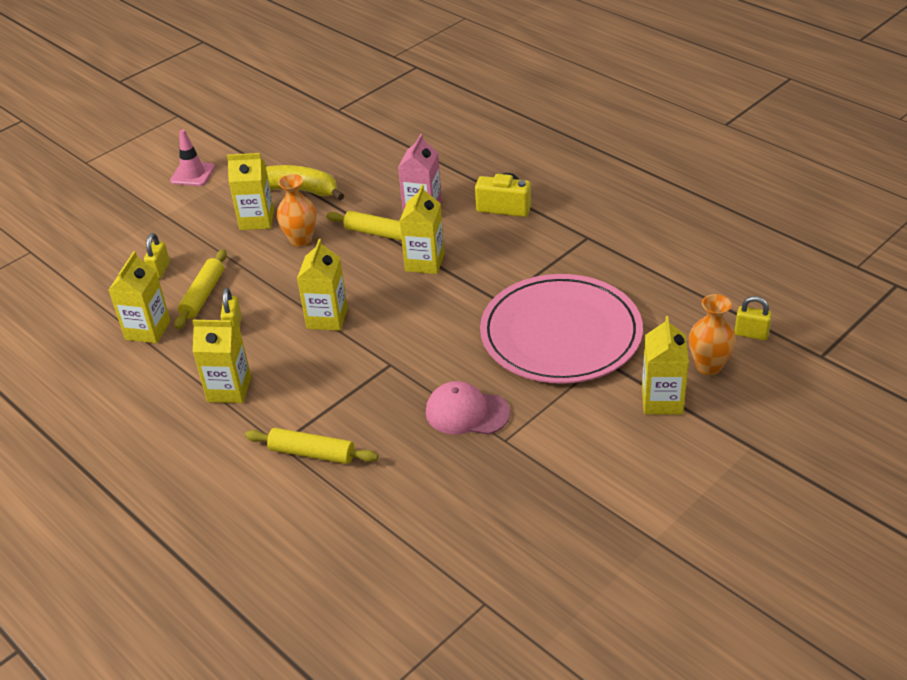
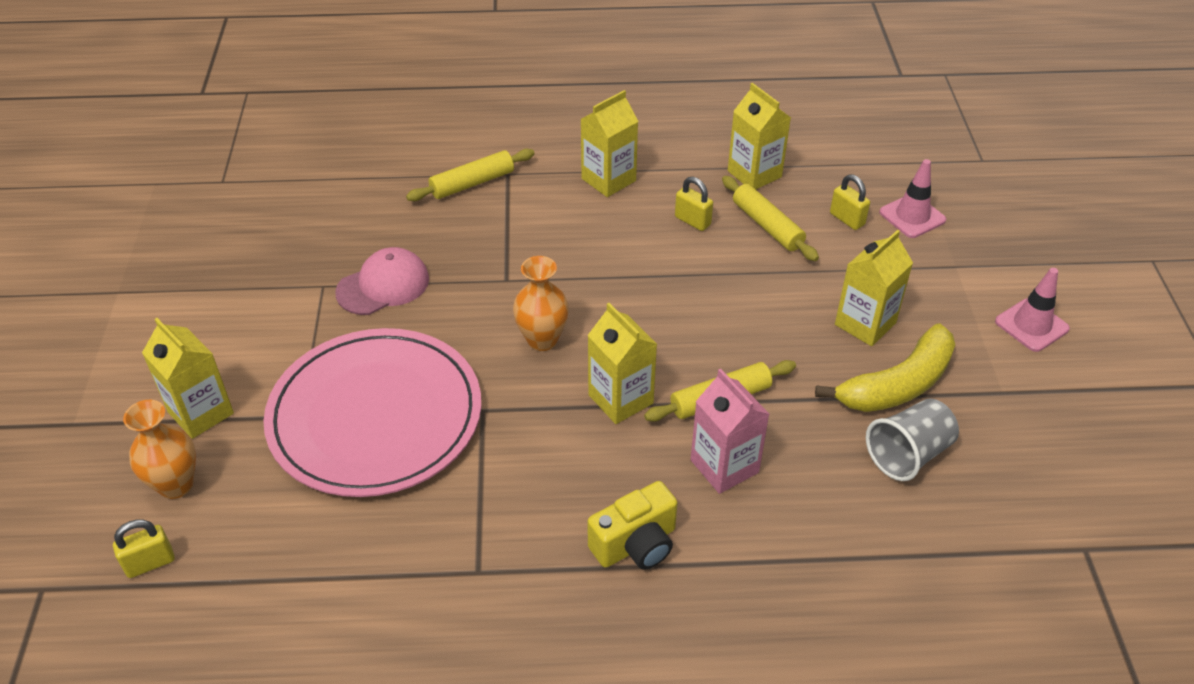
camera: 130 degrees right, 5 degrees up
(128, 249) = (912, 216): none -> pink traffic cone
(301, 240) = (783, 334): orange vase -> orange vase (542, 340)
(327, 318) = (625, 280): yellow carton -> none
(340, 168) = (908, 454): none -> grey cup

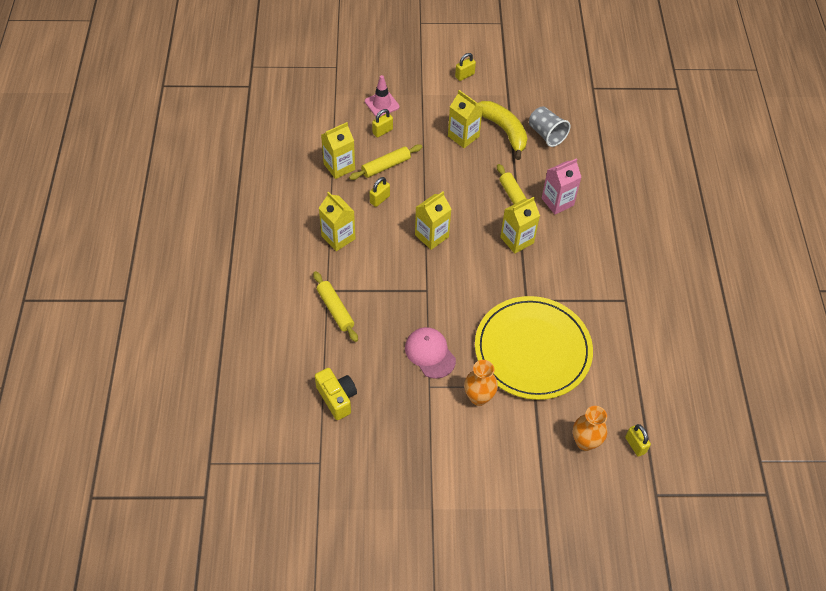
camera: 90 degrees left, 10 degrees up
(201, 413) = (533, 438): yellow carton -> yellow carton (431, 236)
(375, 416) = (532, 350): pink plate -> yellow plate
(542, 340) = (475, 273): orange vase -> orange vase (478, 397)
(636, 544) = (604, 238): yellow camera -> yellow camera (337, 398)
(1031, 325) = (464, 75): pink traffic cone -> yellow padlock

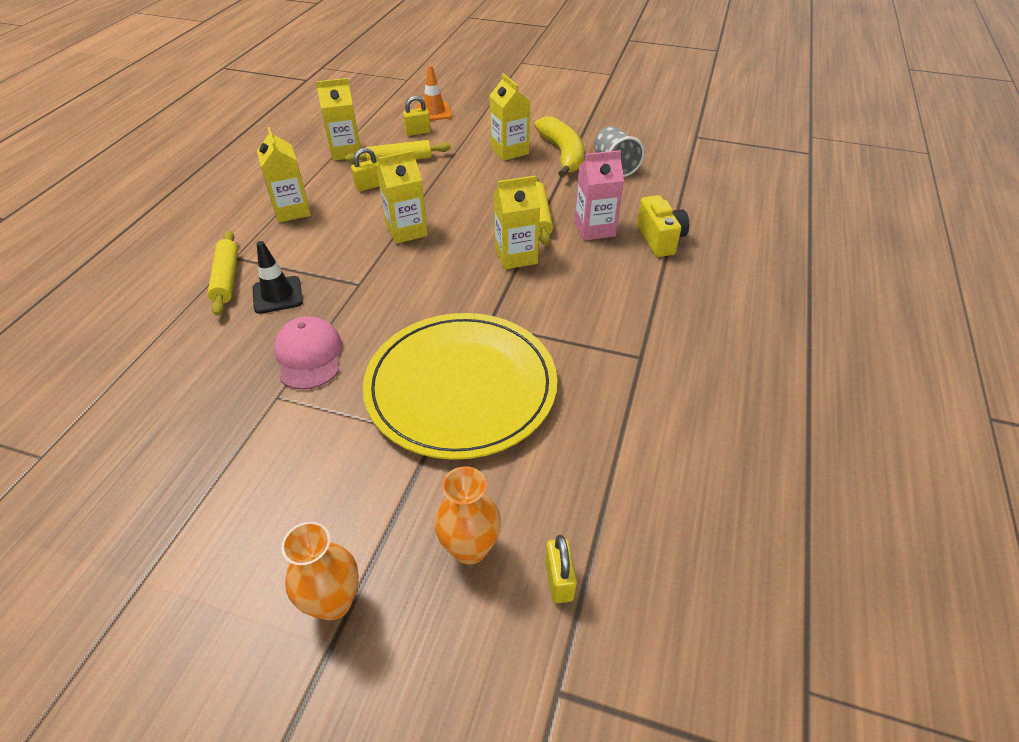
camera: 20 degrees right, 10 degrees down
(337, 398) = (140, 378): yellow camera -> yellow camera (660, 239)
(379, 314) = (277, 295): none -> black traffic cone
(382, 104) = (434, 112): pink traffic cone -> orange traffic cone
(464, 75) = (544, 105): yellow padlock -> none
(478, 397) = (338, 430): orange vase -> orange vase (333, 602)

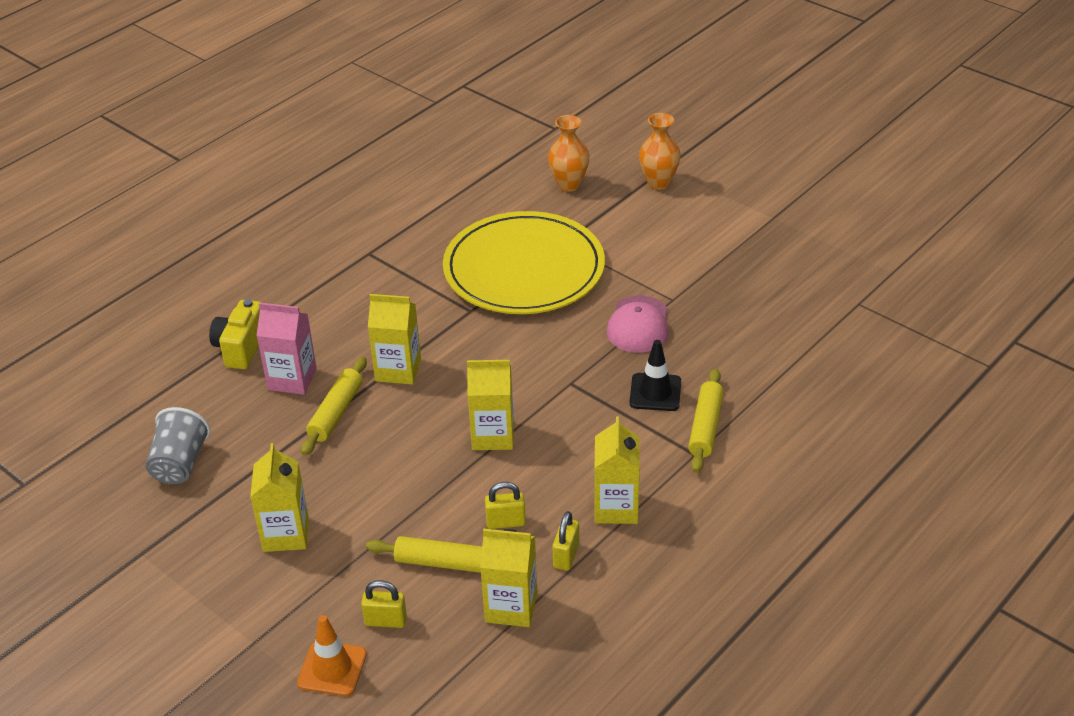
camera: 155 degrees left, 5 degrees down
(559, 580) = (526, 161): yellow padlock -> yellow padlock (566, 556)
(562, 154) = (223, 505): yellow banana -> none

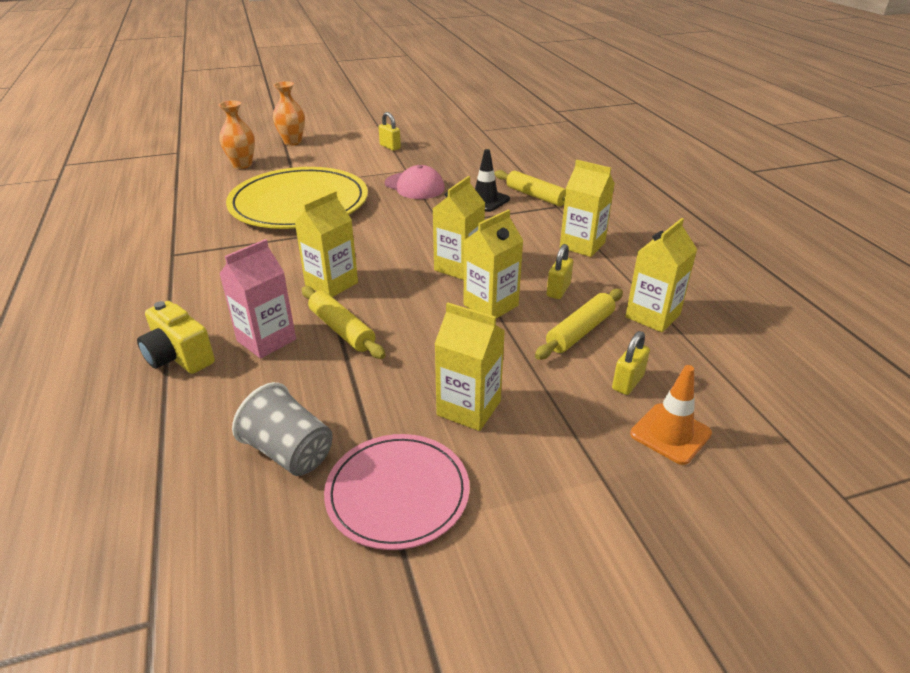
camera: 60 degrees left, 5 degrees down
(174, 537) = (397, 493): none -> pink plate
(442, 486) = (490, 305): none -> yellow carton
(566, 556) = (615, 277): yellow padlock -> yellow padlock (390, 147)

